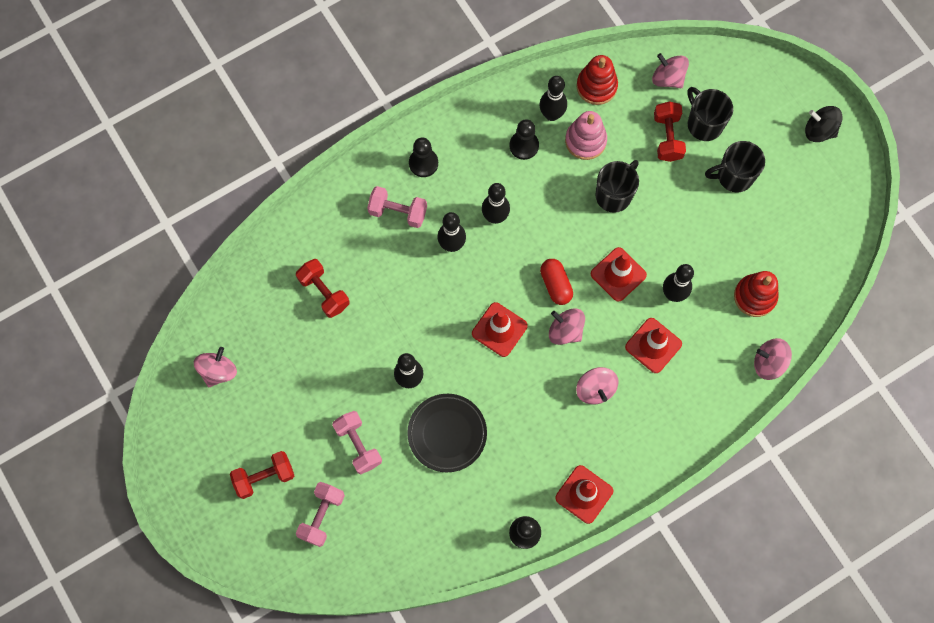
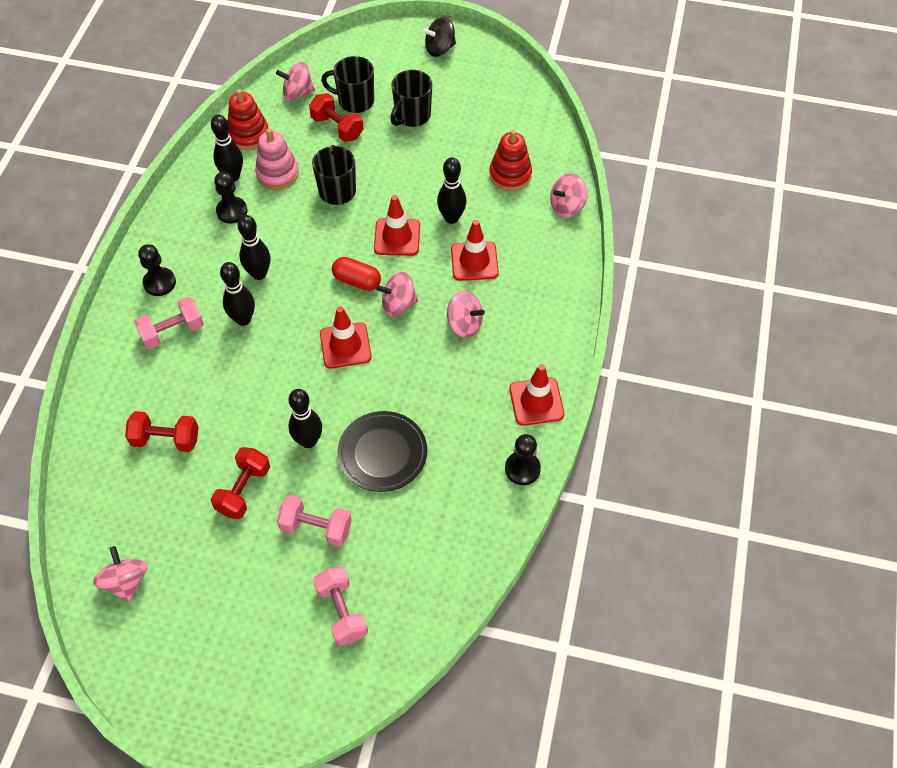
camera: 45 degrees left, 15 degrees down
(264, 477) = (257, 628): red dumbbell -> red dumbbell (244, 490)

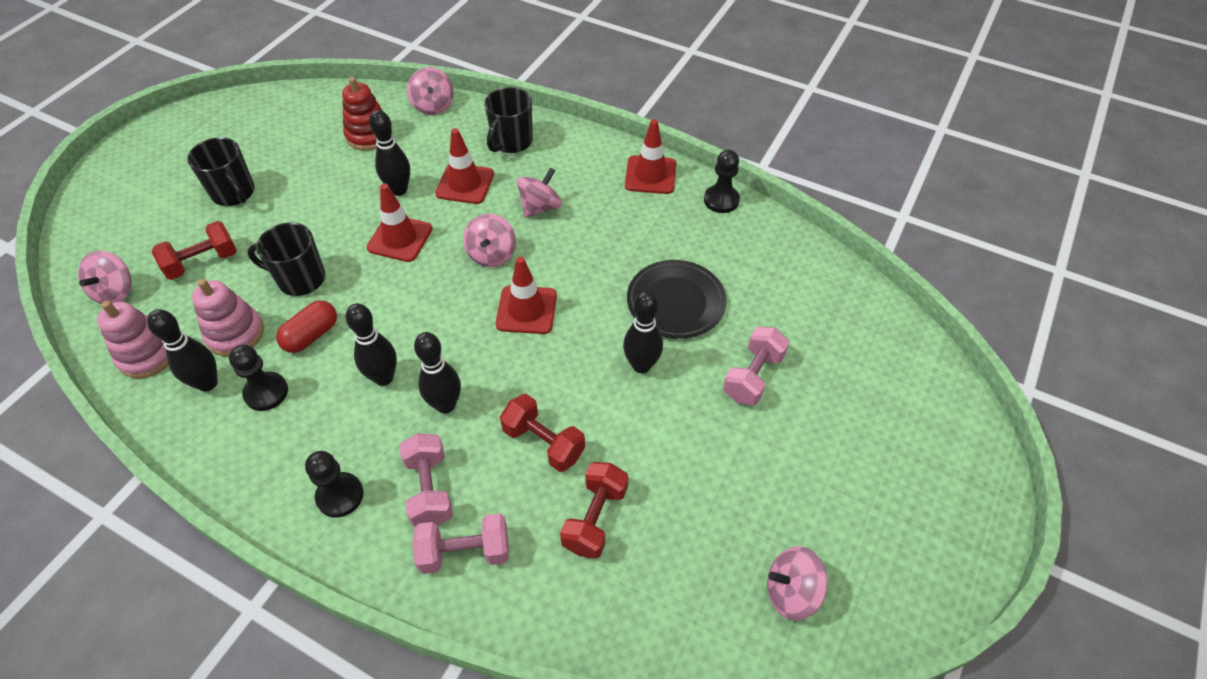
camera: 75 degrees left, 5 degrees down
(244, 490) = (690, 440): red dumbbell -> red dumbbell (543, 442)
(248, 135) = (148, 354): red stacking toy -> pink stacking toy
(342, 611) = (855, 370): pink dumbbell -> pink dumbbell (465, 552)
(355, 101) = (173, 239): black mug -> black mug (511, 142)
(357, 281) = (442, 284): red capsule -> red capsule (311, 335)
(440, 49) = (152, 152): black spinning top -> none

